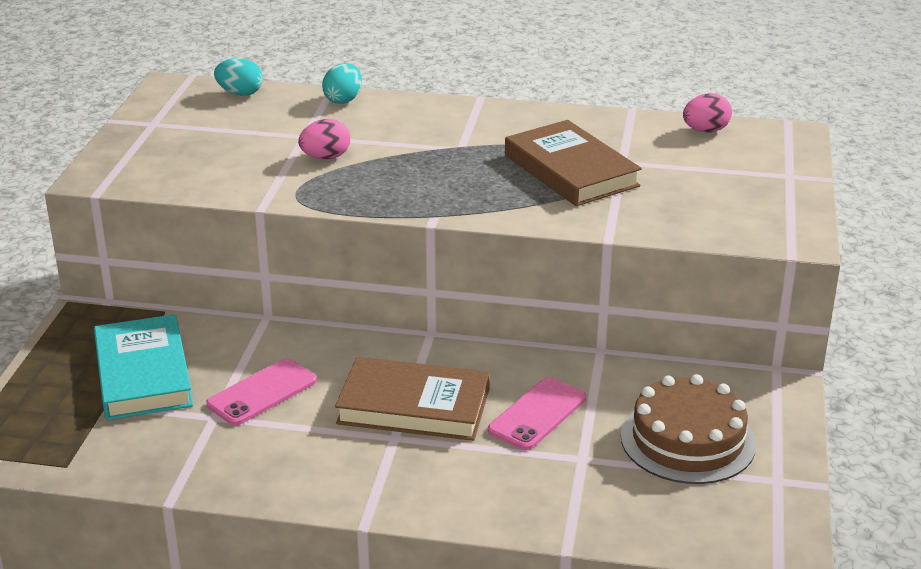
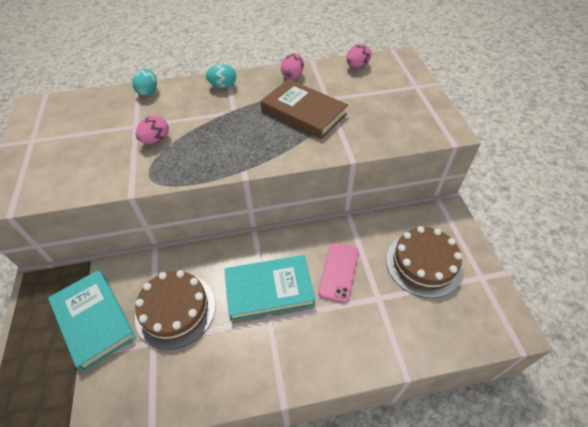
camera: 20 degrees left, 20 degrees up
(240, 93) = (82, 102): turquoise egg -> turquoise egg (223, 86)
(262, 392) = (175, 310): pink phone -> brown cake
(414, 406) = (269, 289): brown book -> turquoise book
(585, 123) = (292, 75): none -> pink egg

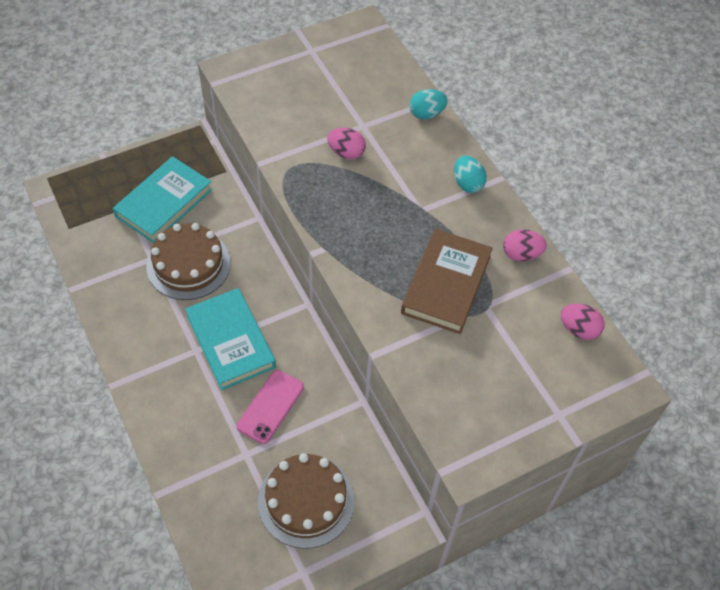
camera: 70 degrees right, 5 degrees up
(339, 272) = (270, 407): pink phone -> pink phone turned 60 degrees counterclockwise

